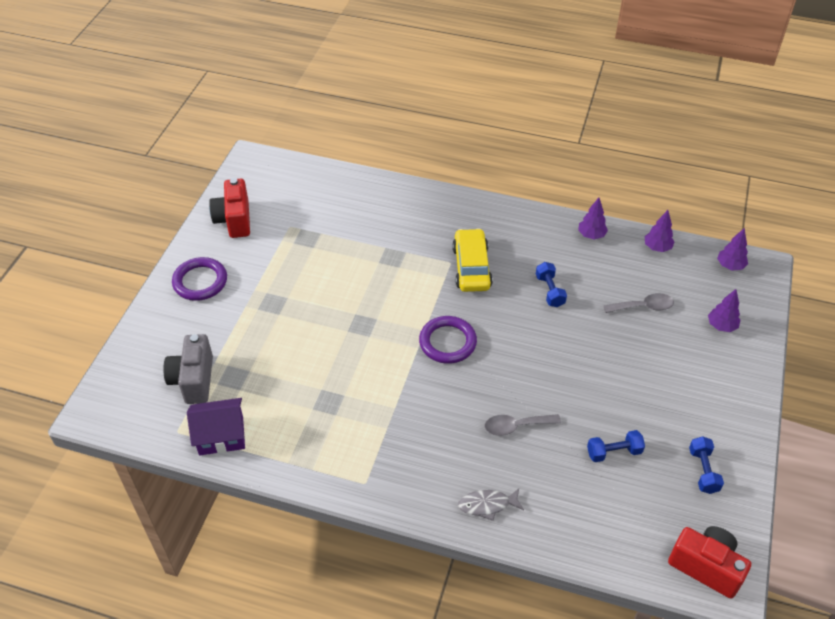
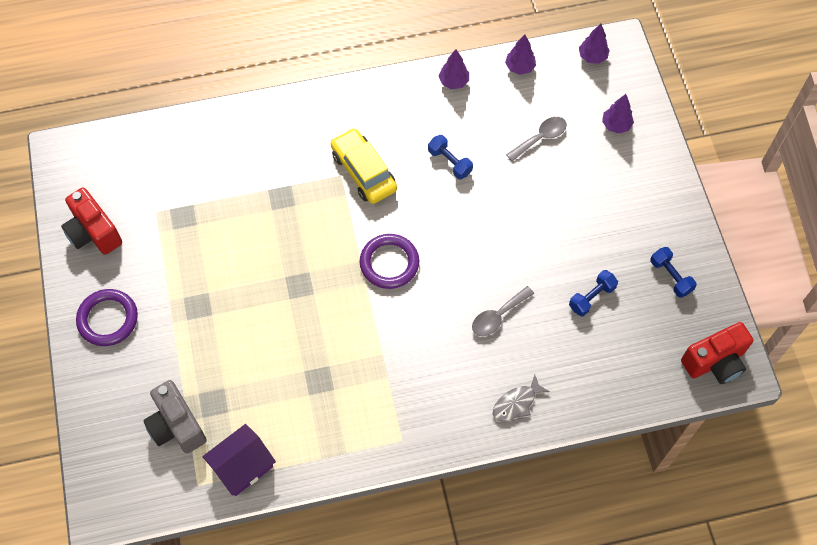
camera: 30 degrees left, 15 degrees up
(706, 567) = (715, 362): red camera -> red camera turned 150 degrees clockwise

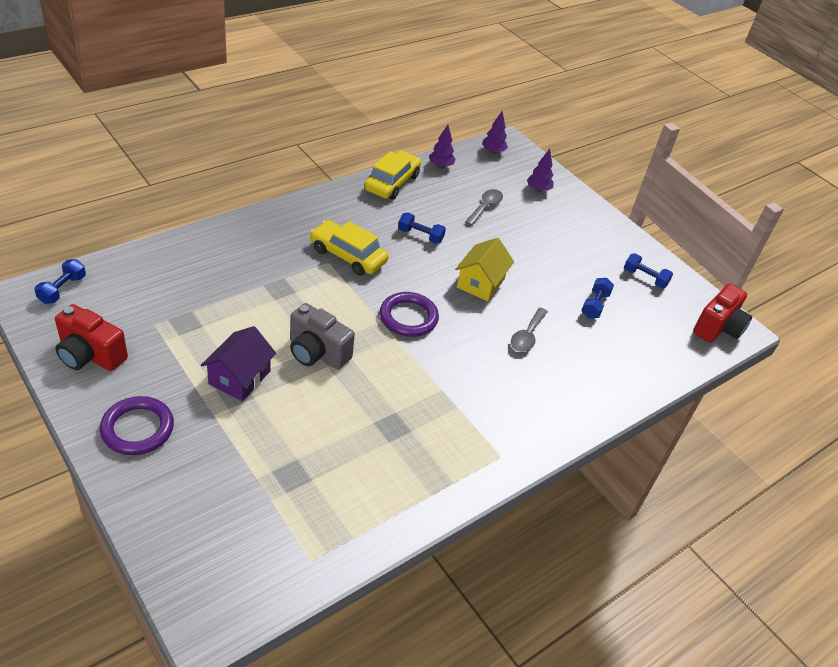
camera: 30 degrees left, 20 degrees down
(92, 152) = (62, 289): none -> blue dumbbell
(176, 426) = (260, 508): grey camera -> grey camera (317, 353)
(242, 466) = (352, 526): purple house -> purple house (239, 377)
(453, 82) = (392, 183): purple tree -> yellow car
(483, 239) = (480, 283): none -> yellow house
(516, 403) = (584, 398): grey fish -> none

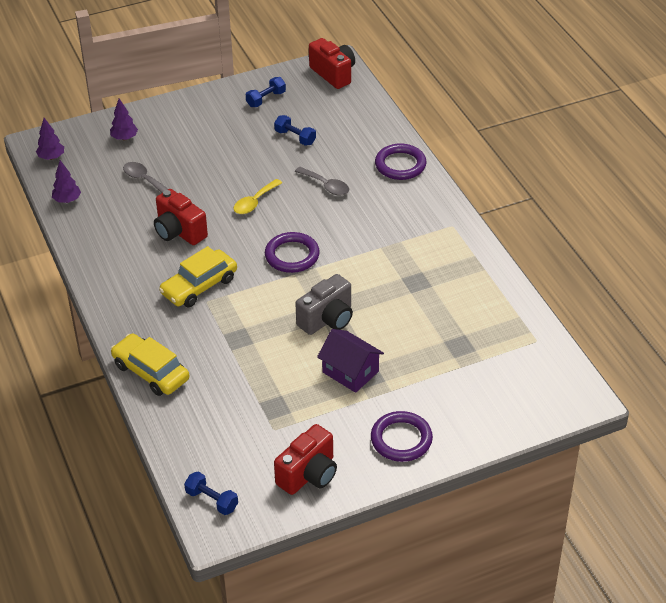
camera: 70 degrees left, 0 degrees up
(392, 183) = (88, 240): yellow car -> yellow car (151, 372)
(420, 236) = (179, 232): blue dumbbell -> red camera
(480, 283) = (254, 202): yellow house -> yellow spoon
(589, 398) = (400, 165): none -> purple ring

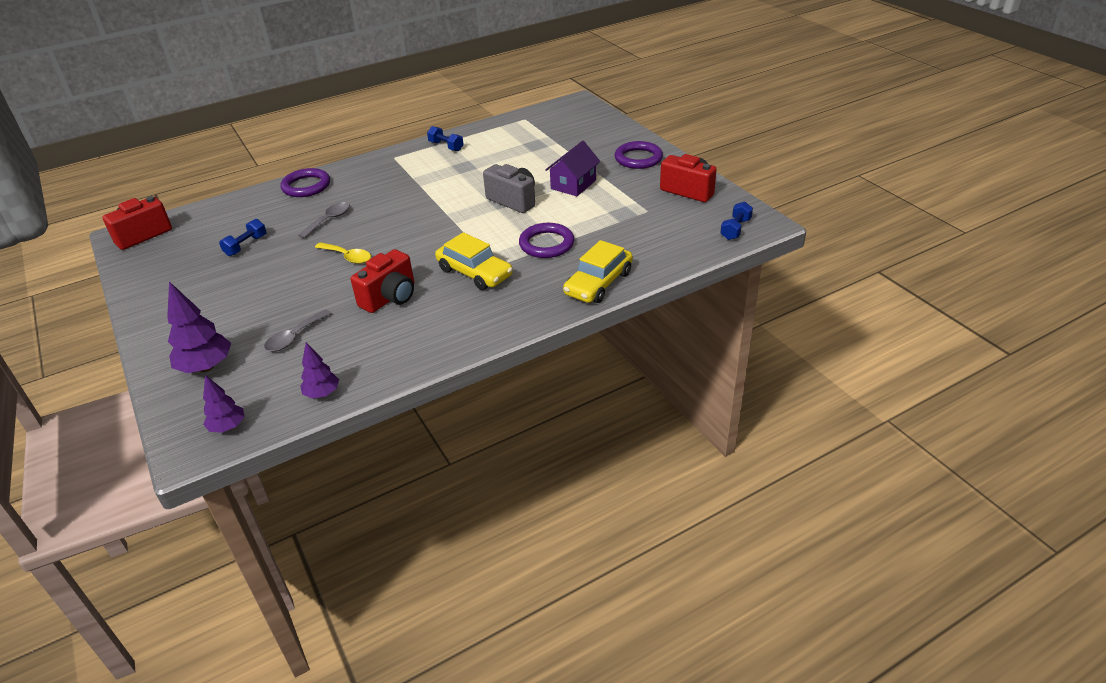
camera: 95 degrees left, 5 degrees down
(124, 138) = (206, 367): purple tree -> purple tree, size x1.62
(266, 99) = (169, 272): blue dumbbell -> blue dumbbell (446, 146)
(292, 255) = (430, 227): purple ring -> purple ring (546, 244)

